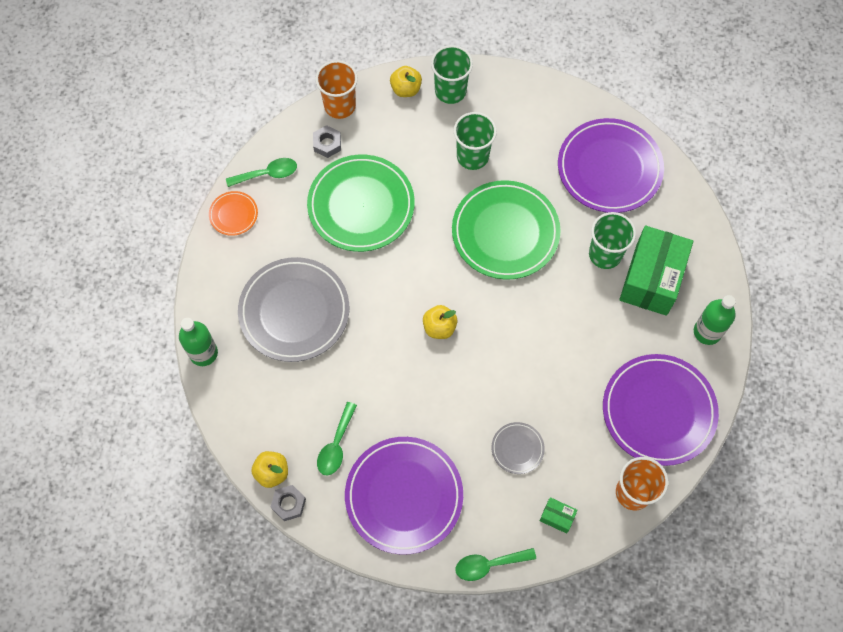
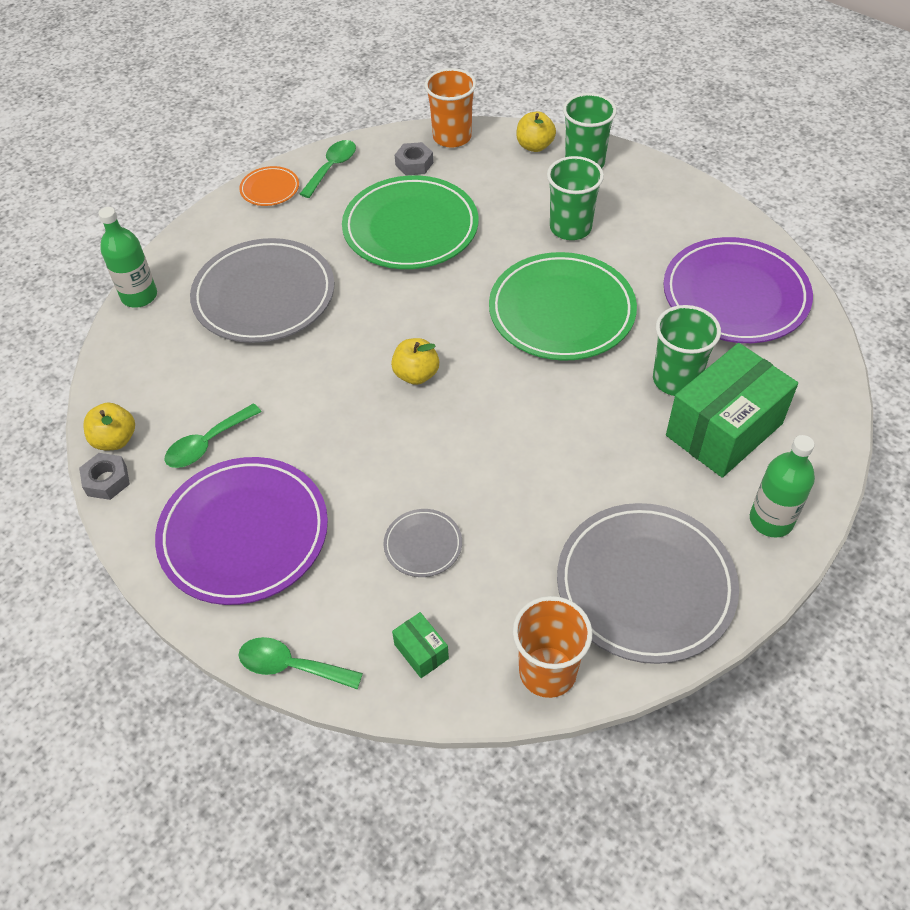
camera: 30 degrees right, 15 degrees down
(268, 174) = (332, 168): green spoon -> green spoon turned 75 degrees counterclockwise
(658, 411) = (645, 585): purple plate -> grey plate

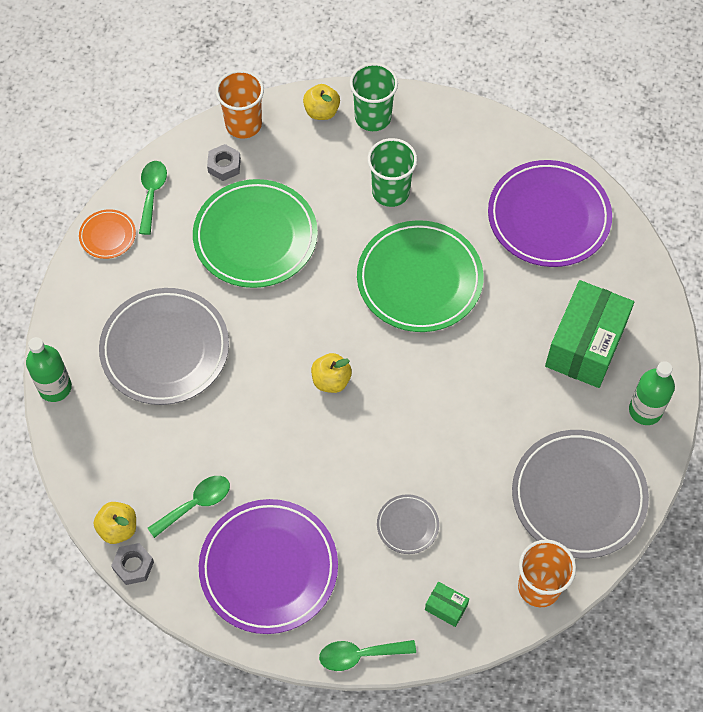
camera: 25 degrees left, 10 degrees up
(207, 444) = (196, 504): green spoon -> green spoon turned 150 degrees counterclockwise
(676, 379) = (533, 313): green cup -> none

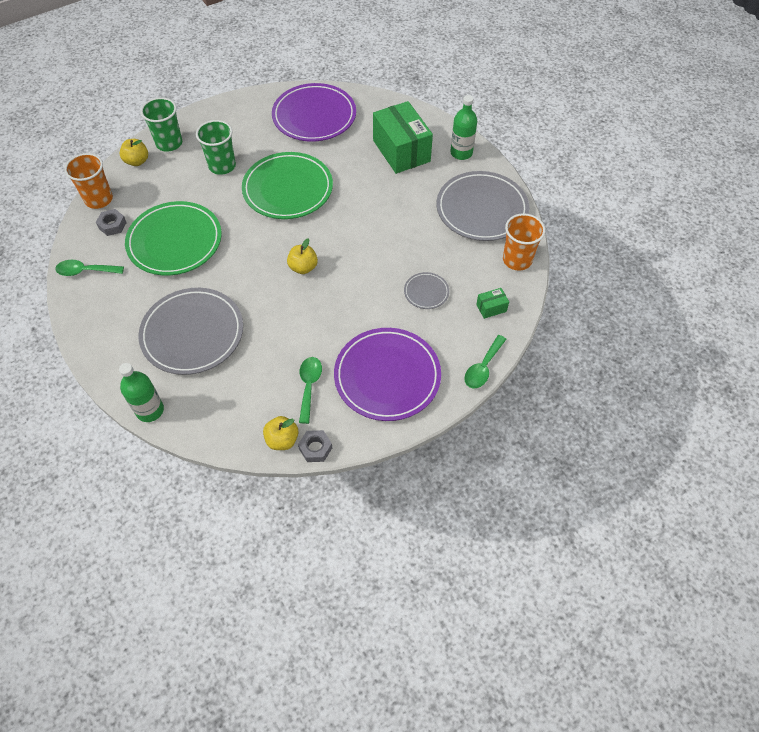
camera: 50 degrees left, 5 degrees down
(107, 236) = (83, 312): orange plate -> none
(152, 194) = (85, 271): green spoon -> green spoon turned 45 degrees counterclockwise

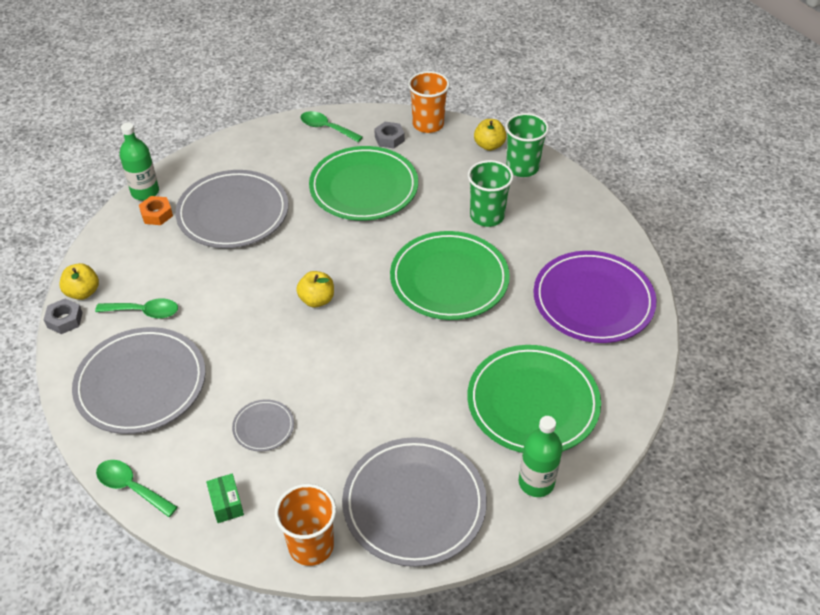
camera: 90 degrees right, 10 degrees down
(85, 271) = (326, 128): green spoon -> green spoon turned 60 degrees counterclockwise
(184, 395) = (156, 214): none -> orange nut
(387, 376) = (141, 384): purple plate -> grey plate
(401, 151) = (532, 403): green box -> green plate

